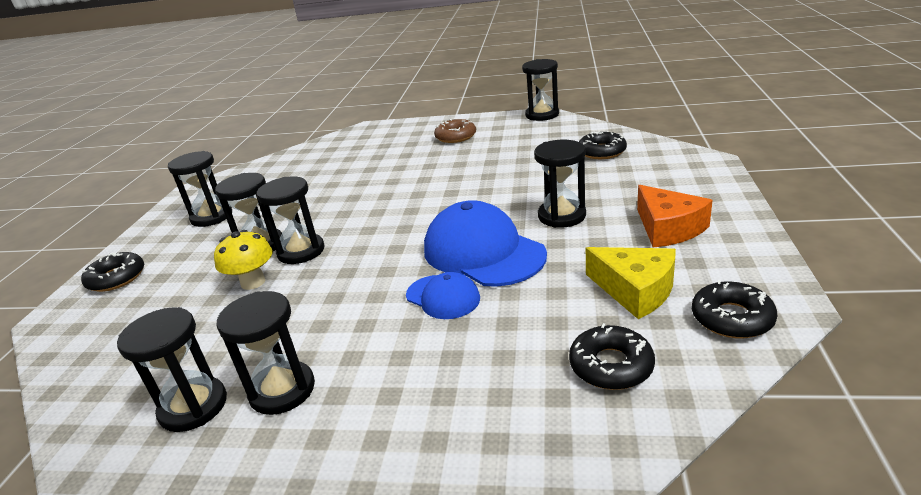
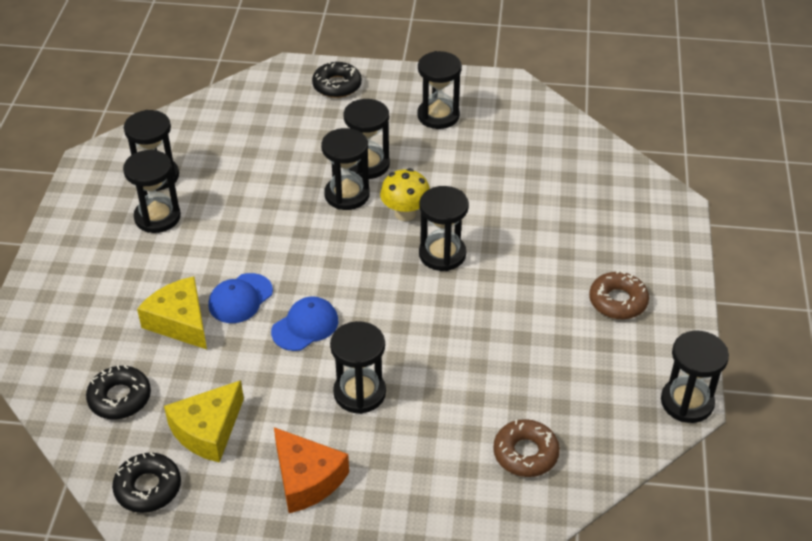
camera: 85 degrees right, 15 degrees up
(253, 282) = (303, 173): yellow mushroom -> yellow mushroom (405, 213)
(397, 198) = (442, 254): none -> black hourglass
(479, 336) = (180, 322): none -> yellow cheese
(483, 252) = (305, 326): blue cap -> blue cap, size x0.54
(601, 152) = (525, 453): black donut -> brown donut
(668, 228) = (307, 479): orange cheese -> orange cheese turned 105 degrees counterclockwise

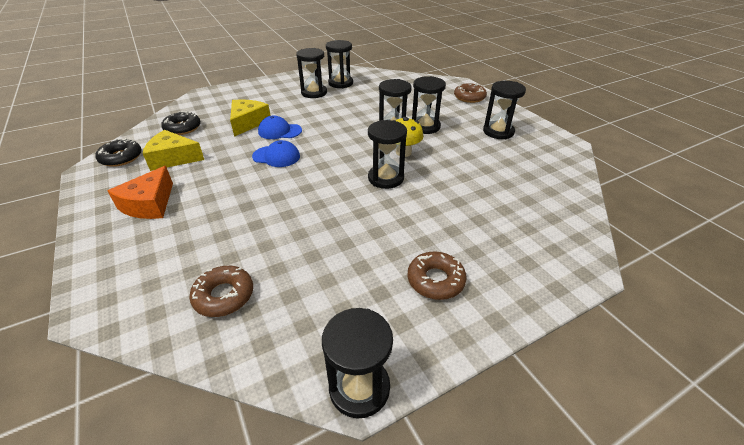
camera: 55 degrees right, 5 degrees down
(337, 85) = (469, 97): black donut -> brown donut
(359, 393) = (236, 195): black hourglass -> none

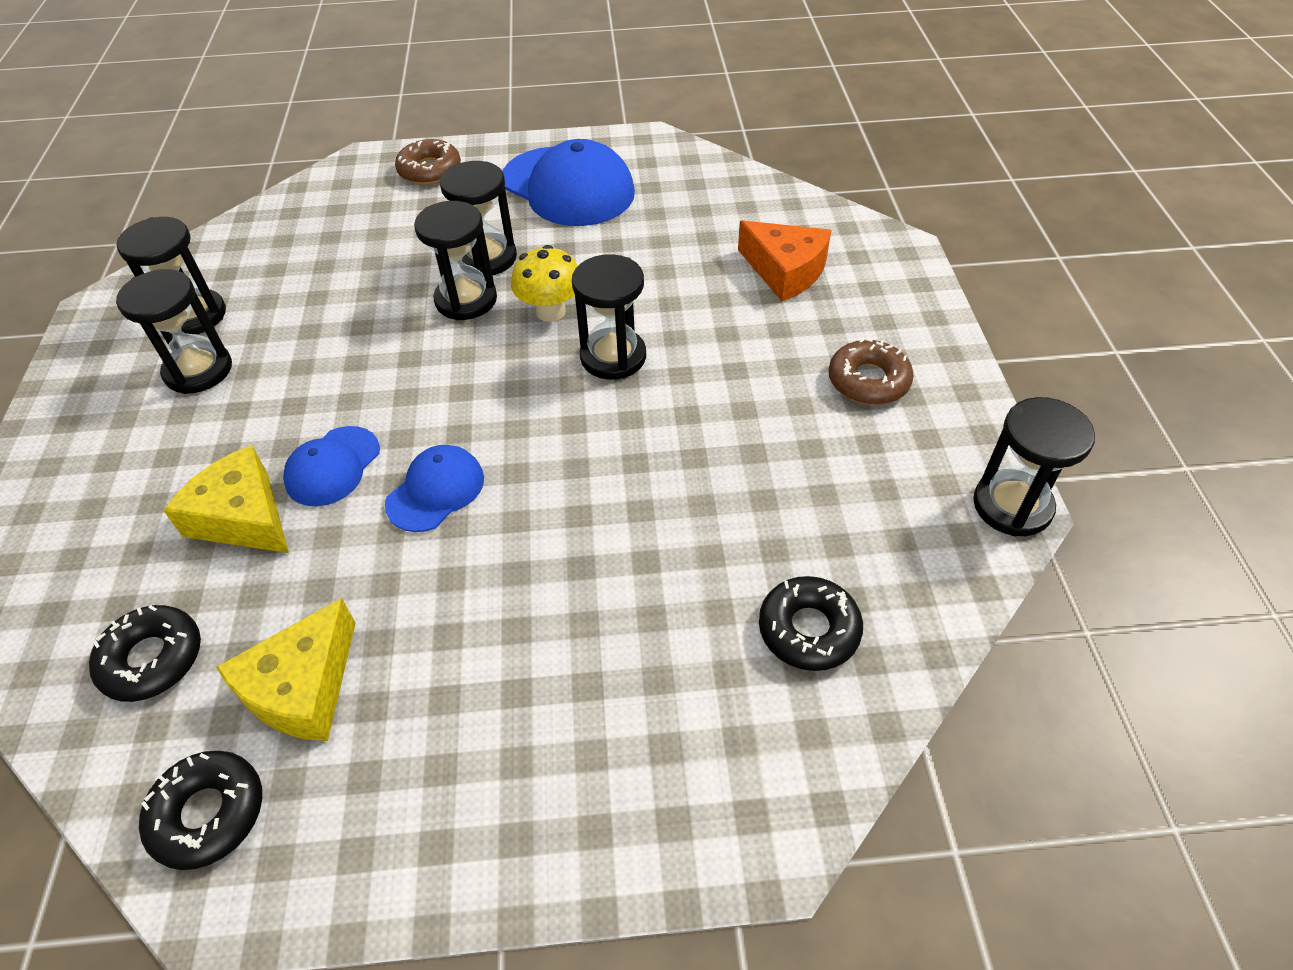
camera: 65 degrees left, 10 degrees up
(149, 204) = (476, 742): orange cheese -> orange cheese (785, 271)
(224, 296) = (808, 630): brown donut -> black donut
(498, 132) = (568, 187): black hourglass -> blue cap

